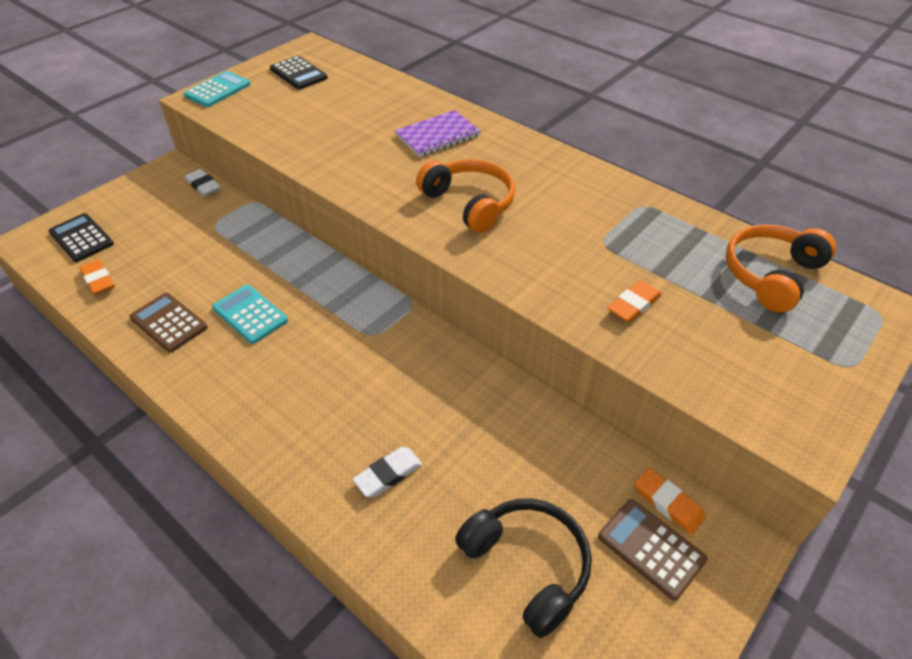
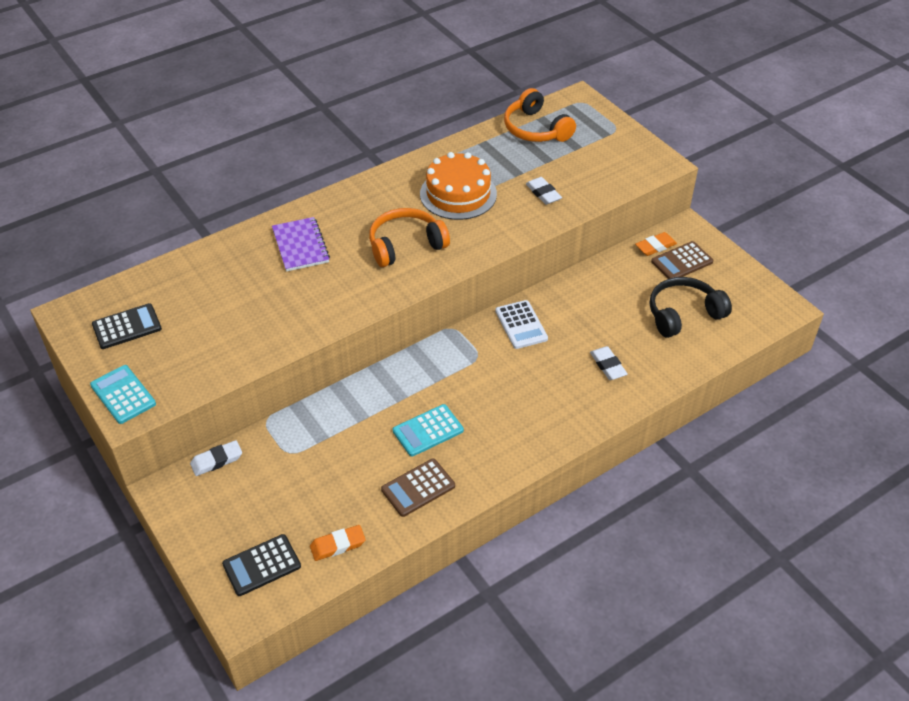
camera: 75 degrees left, 0 degrees up
(437, 366) = (521, 325): none -> white calculator
(584, 227) = (458, 194): none -> orange cake
(633, 305) = (543, 193): orange eraser -> white eraser

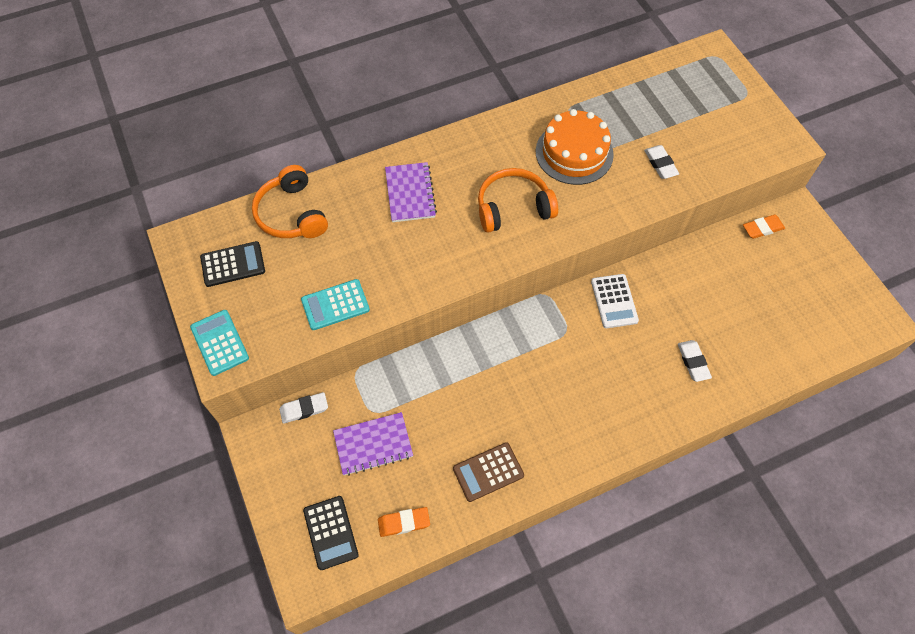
camera: 10 degrees right, 15 degrees up
(262, 565) = (331, 532): black calculator -> black calculator turned 90 degrees counterclockwise
(294, 481) = (373, 444): none -> purple notebook
(428, 431) = (506, 409): turquoise calculator -> turquoise calculator (335, 305)
(536, 129) = (664, 83): orange headphones -> orange headphones (292, 214)
(682, 262) = (786, 251): brown calculator -> none
(683, 314) = (778, 313): black headphones -> none

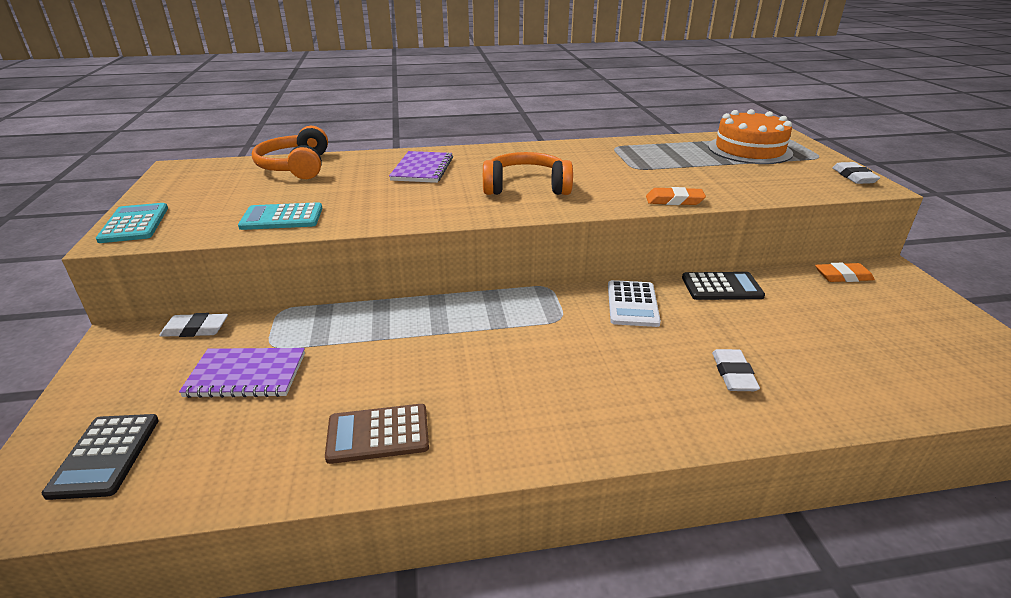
camera: 15 degrees right, 30 degrees down
(233, 264) = (208, 184): black calculator -> black calculator (721, 287)
(404, 522) = (214, 467): orange eraser -> orange eraser (674, 200)
(574, 153) = (611, 167): orange cake -> orange cake (749, 150)
(660, 164) = (709, 181): white eraser -> white eraser (853, 177)

